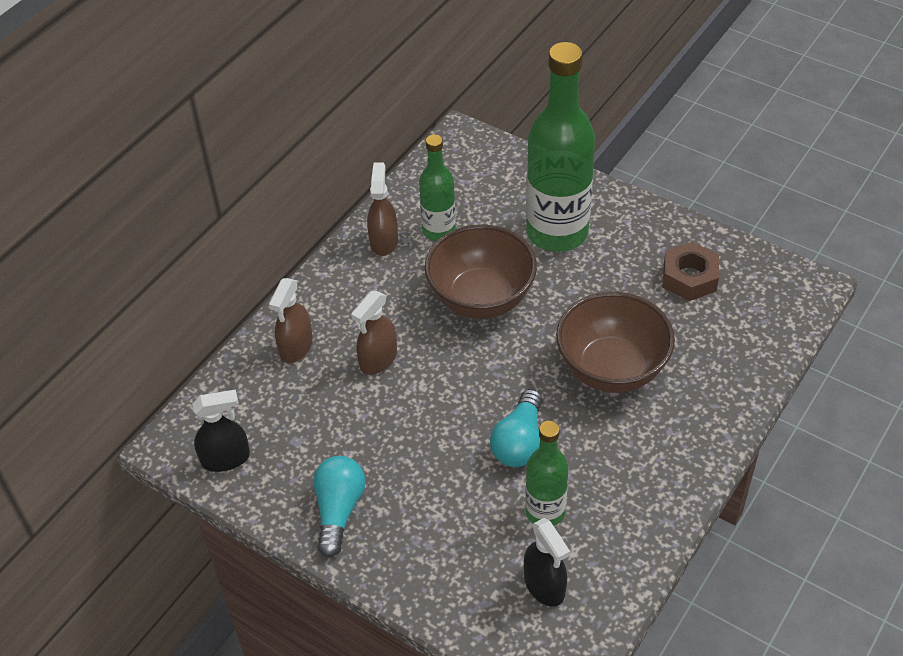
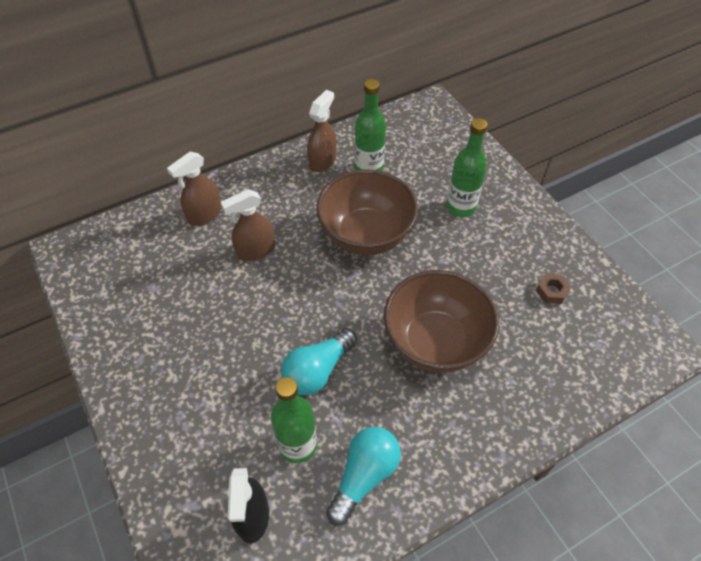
camera: 25 degrees right, 5 degrees up
(226, 459) = (94, 278): black spray bottle -> none
(339, 510) = (141, 360): turquoise light bulb -> turquoise light bulb (364, 476)
(557, 232) = (460, 207): green bottle -> green bottle, size x0.54
(689, 278) = (551, 291): brown nut -> brown nut, size x0.56

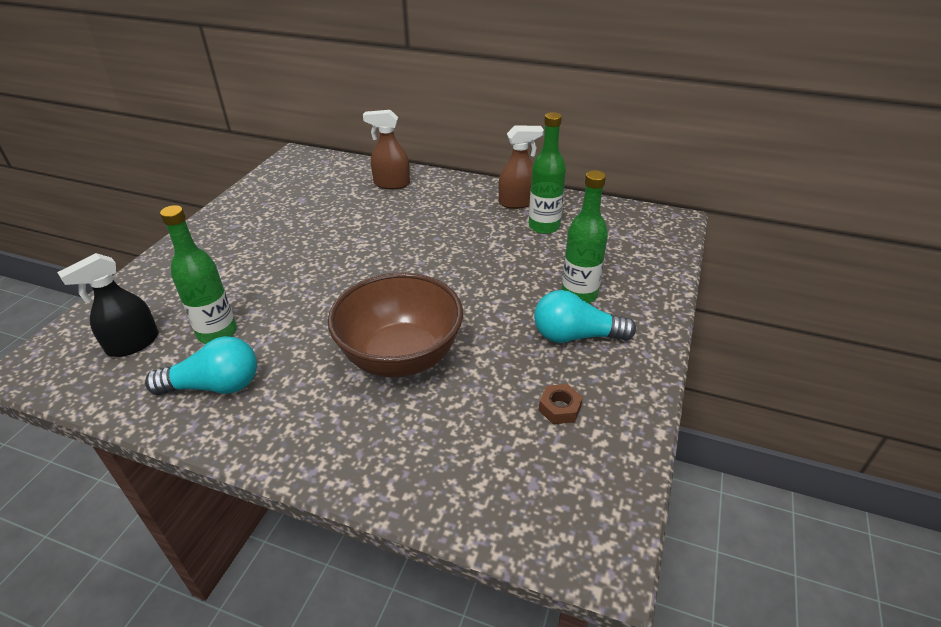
camera: 50 degrees right, 15 degrees down
(255, 250) = (386, 220): brown spray bottle -> none
(317, 370) = (301, 306): turquoise light bulb -> turquoise light bulb (575, 336)
(366, 235) = (470, 260): brown bowl -> none

